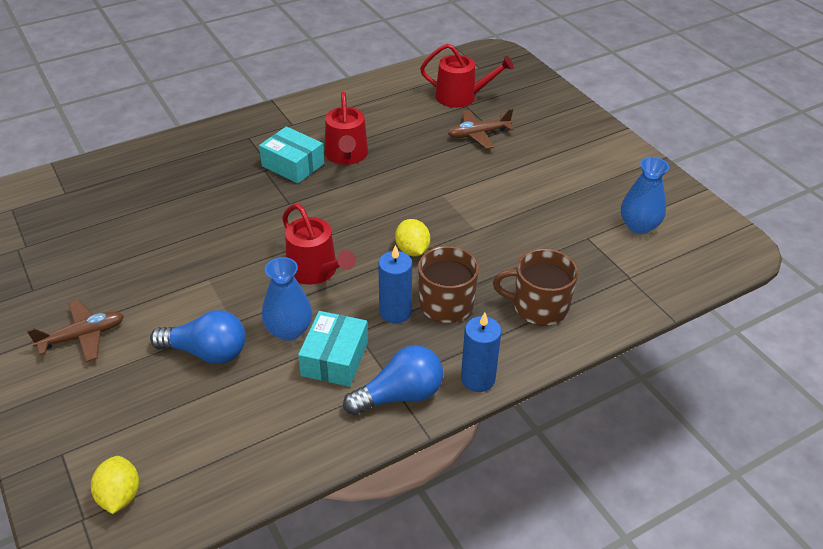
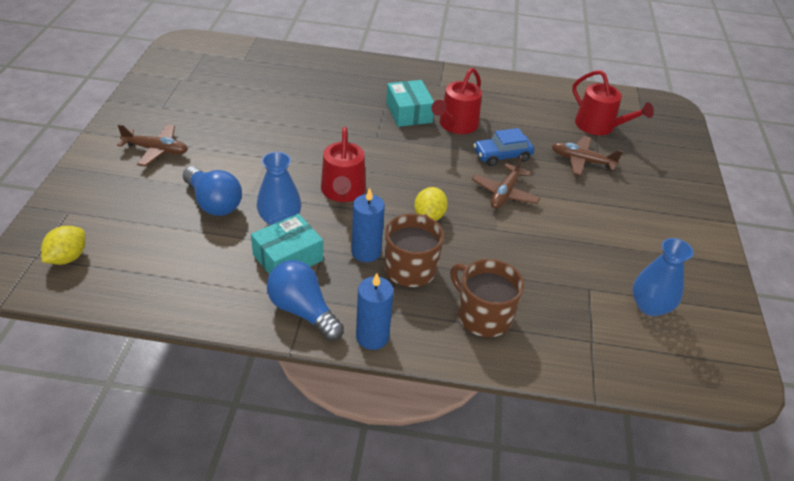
camera: 35 degrees right, 0 degrees up
(400, 395) = (303, 311): blue light bulb -> blue light bulb turned 150 degrees counterclockwise
(413, 163) = (502, 156): none -> blue car
(449, 195) = (504, 193): none -> brown plane

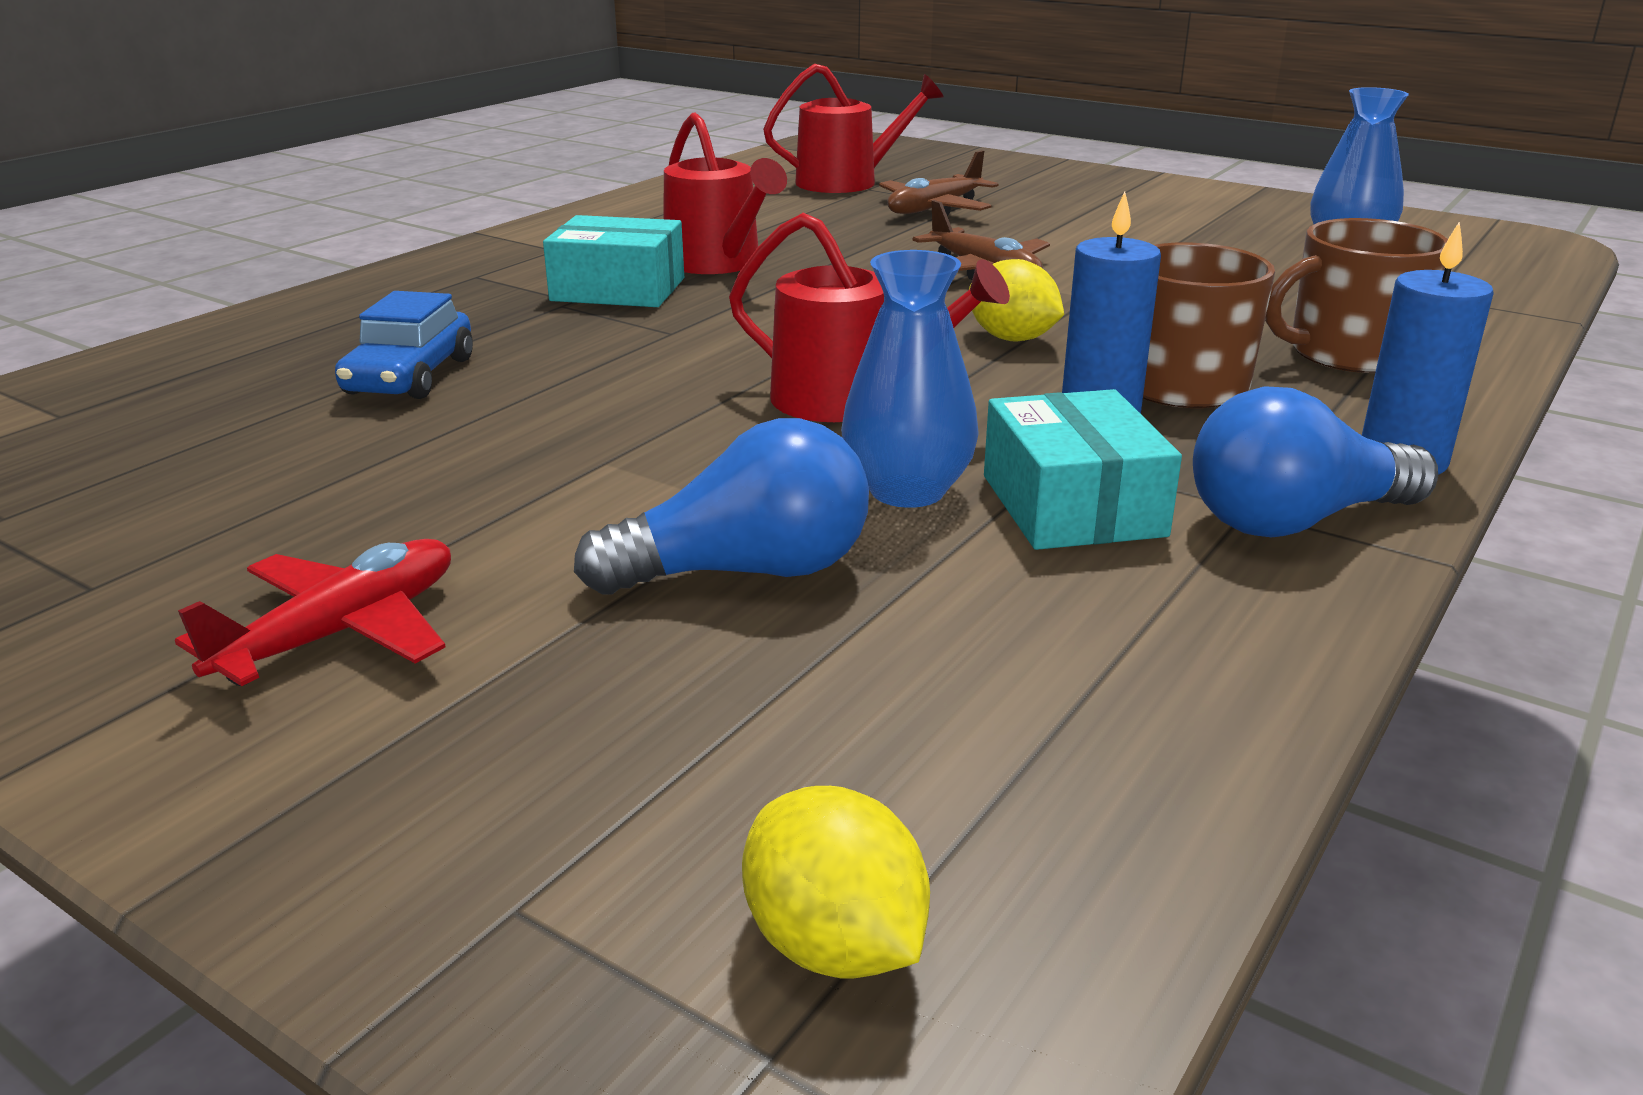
camera: 60 degrees left, 15 degrees down
(156, 150) = (342, 633): brown plane -> red plane
(502, 156) = (863, 251): blue car -> blue car (410, 376)

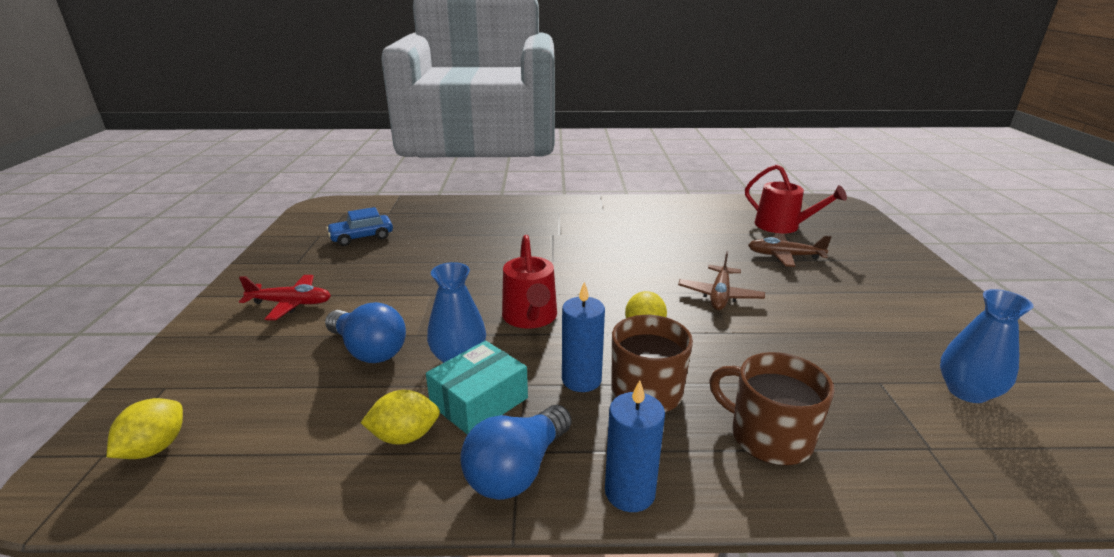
camera: 55 degrees right, 0 degrees up
(410, 376) = (463, 239): blue car -> blue car (362, 237)
(618, 289) = (580, 236): turquoise box -> none
(718, 263) = (635, 241): red watering can -> none
(1113, 594) = (405, 436): none -> yellow lemon
(1294, 521) = (517, 470): blue light bulb -> blue light bulb turned 90 degrees counterclockwise

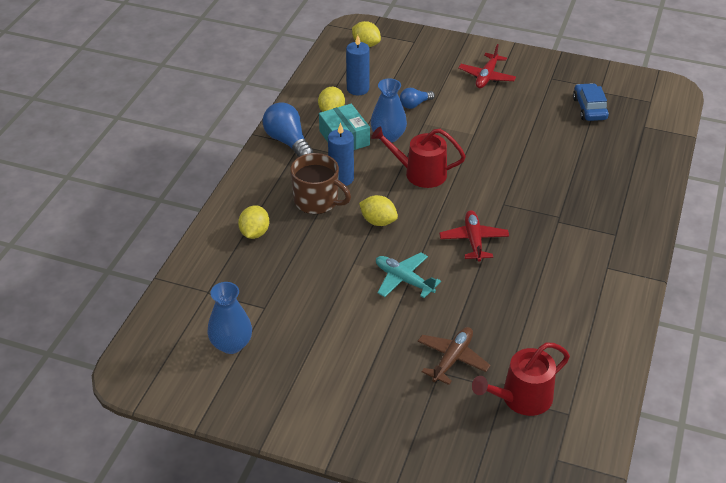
camera: 110 degrees right, 15 degrees up
(369, 350) = (415, 104): blue light bulb -> blue light bulb, size x0.58
(622, 268) = (473, 240): none -> red plane
(630, 492) = (253, 172): blue candle -> blue candle (358, 89)
(719, 295) = (404, 280): brown plane -> turquoise plane
(768, 436) = (254, 233): brown mug -> yellow lemon

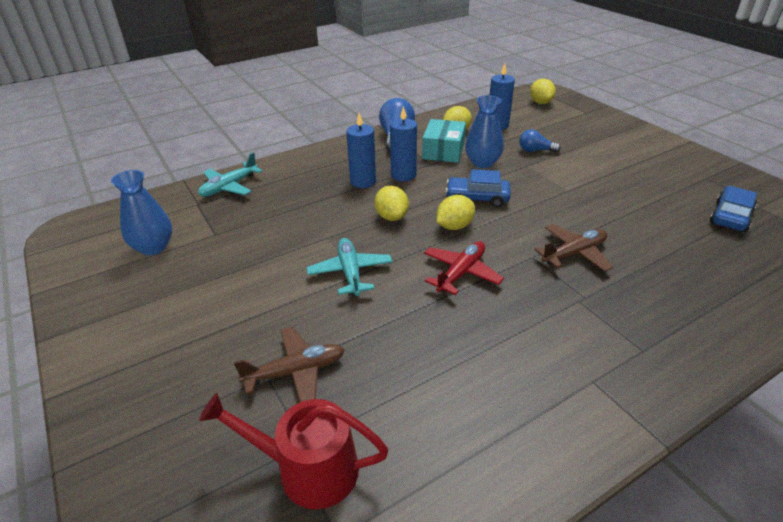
camera: 40 degrees right, 5 degrees down
(211, 263) = (229, 187): none -> turquoise plane
(254, 233) = (287, 182): yellow lemon -> yellow lemon (454, 226)
(317, 201) = (363, 181): brown mug -> blue candle
(420, 173) = (477, 198): red watering can -> blue car
(486, 76) = (632, 154): red plane -> none
(526, 188) = (574, 254): none -> brown plane

